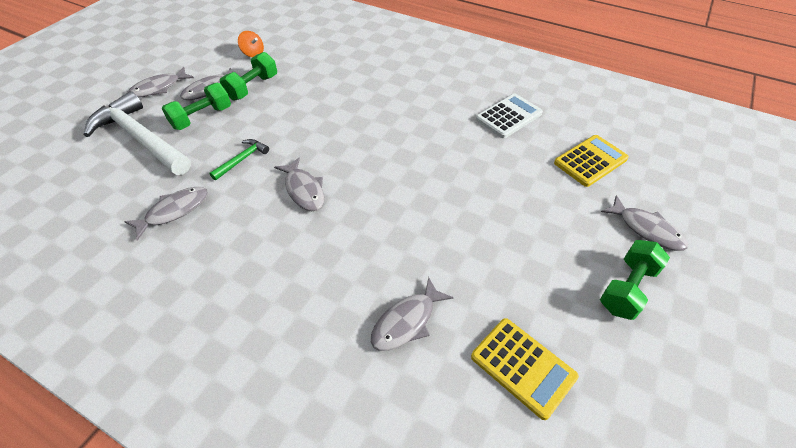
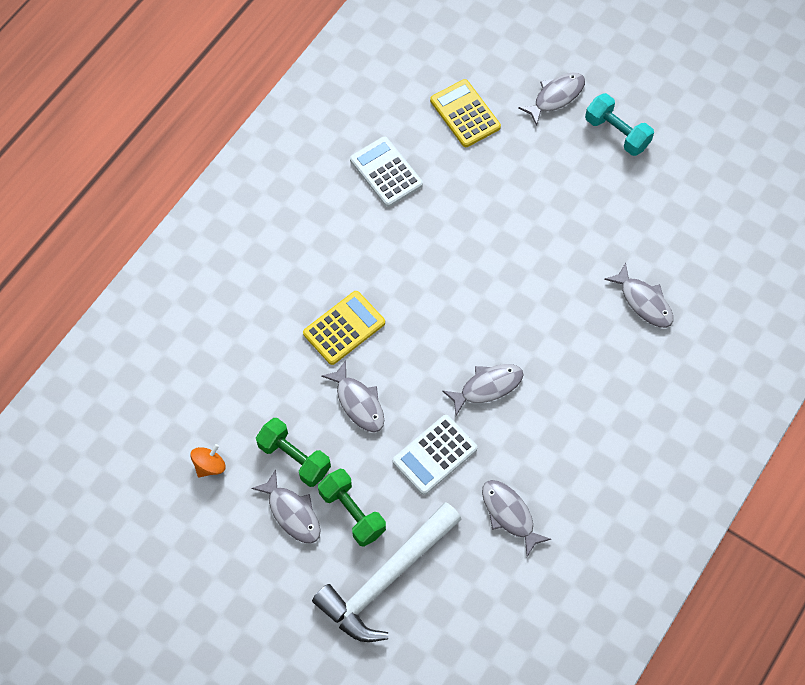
camera: 85 degrees left, 15 degrees up
(159, 88) = (279, 581): grey fish -> grey fish (358, 402)
(242, 159) = (434, 455): green hammer -> white calculator
(523, 367) = (683, 225): yellow calculator -> yellow calculator (344, 328)
(627, 288) = (617, 133): green dumbbell -> turquoise dumbbell

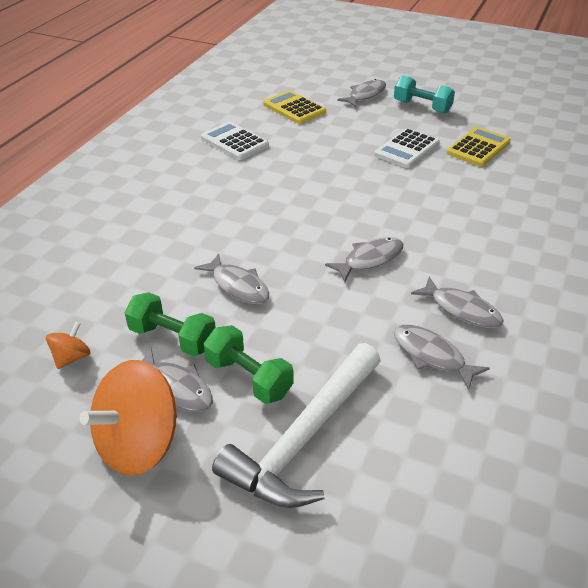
camera: 10 degrees left, 25 degrees down
(260, 563) = (138, 444): none -> orange spinning top
(344, 328) = (213, 235): yellow calculator -> yellow calculator (478, 148)
(434, 455) = (331, 316): white calculator -> white calculator (406, 149)
(643, 301) = (493, 190): grey fish -> grey fish (461, 309)

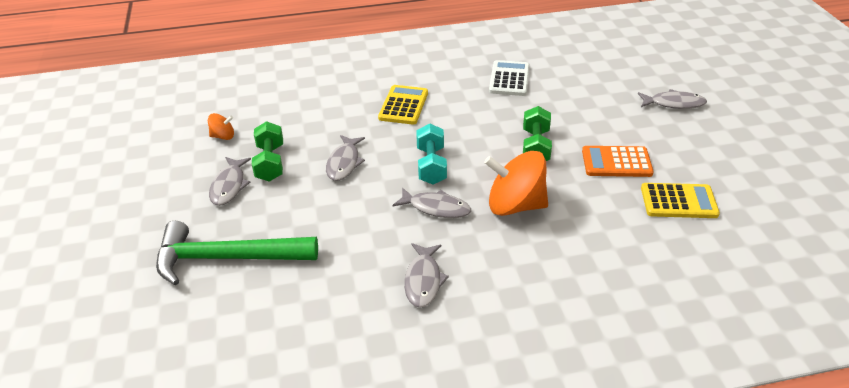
camera: 55 degrees right, 0 degrees up
(138, 444) = (176, 196): orange spinning top -> orange spinning top (515, 205)
(249, 378) = (261, 210): green dumbbell -> green dumbbell (535, 147)
(294, 108) = (596, 81): yellow calculator -> yellow calculator (403, 105)
(304, 438) = (227, 258): white hammer -> green hammer
(406, 149) = (616, 162): white calculator -> orange calculator
(422, 107) = (702, 141): turquoise dumbbell -> turquoise dumbbell (431, 165)
(432, 356) = (354, 285): grey fish -> none

